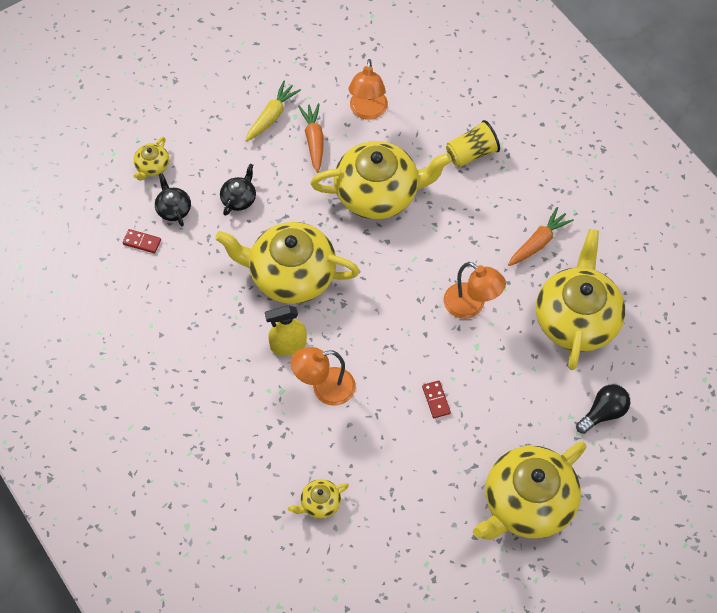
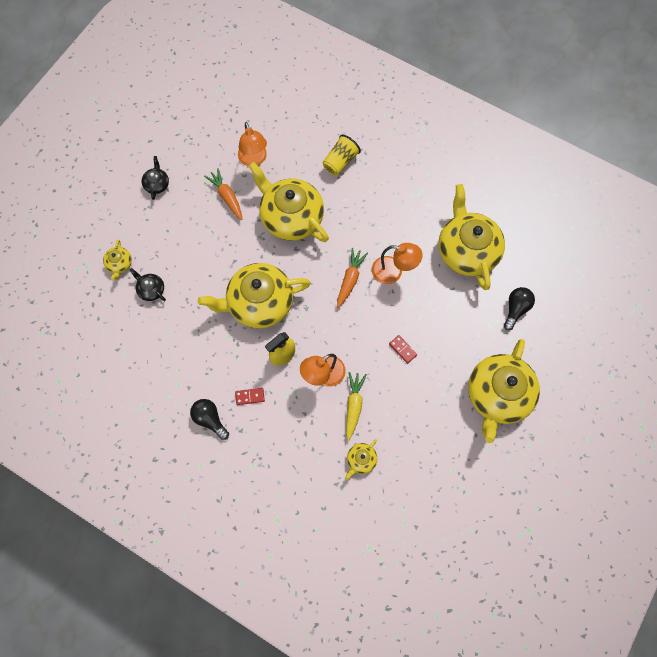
camera: 25 degrees left, 10 degrees up
(142, 242) = (140, 324): red domino -> red domino (250, 396)
(167, 380) = (210, 419): none -> black light bulb
(239, 198) = (195, 262): black teapot -> black teapot (157, 184)
(271, 116) = (188, 191): yellow carrot -> yellow carrot (354, 406)
(378, 193) = (291, 217): yellow teapot -> yellow teapot turned 105 degrees counterclockwise
(538, 242) = (416, 207): orange carrot -> orange carrot (350, 279)

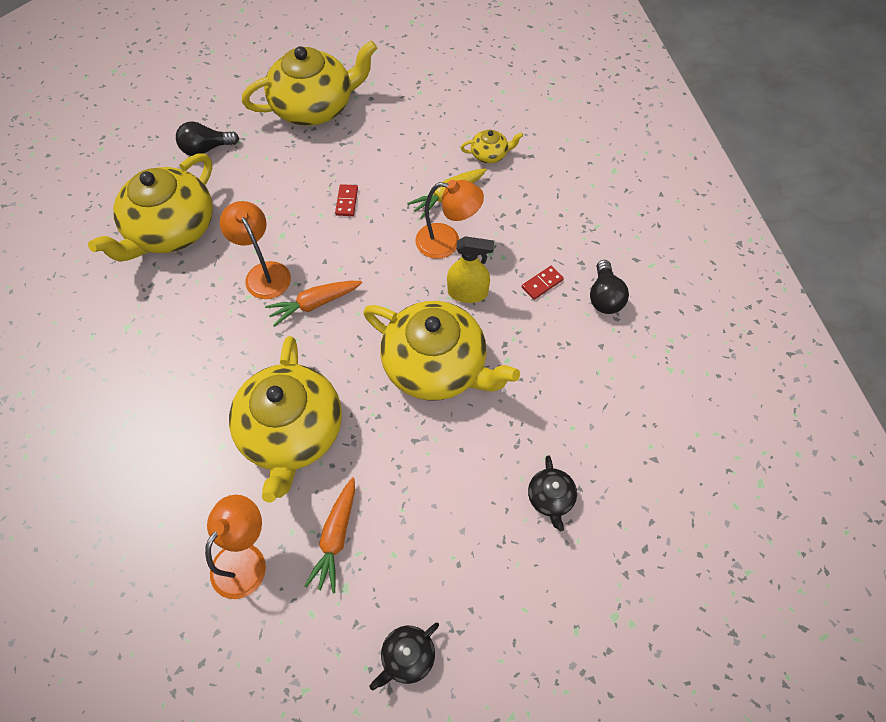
camera: 135 degrees left, 10 degrees down
(119, 264) = (564, 574): yellow teapot -> none
(250, 396) = (542, 283): red domino -> red domino turned 75 degrees counterclockwise
(340, 161) = (154, 447): yellow cup -> none

